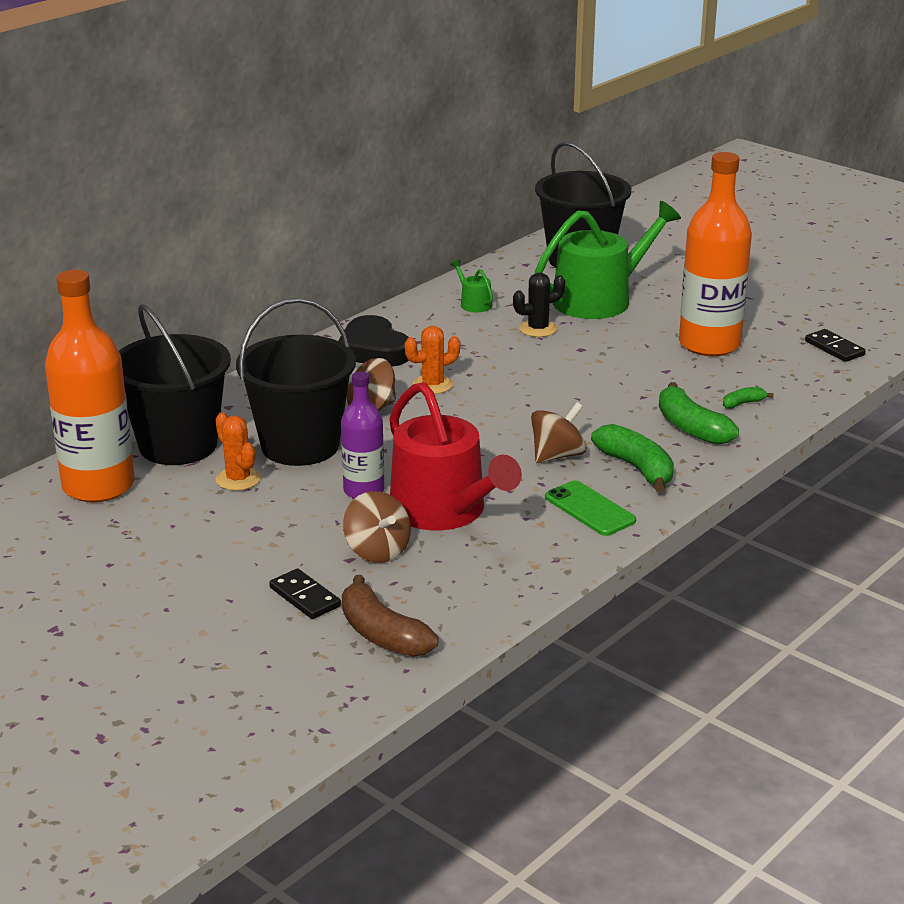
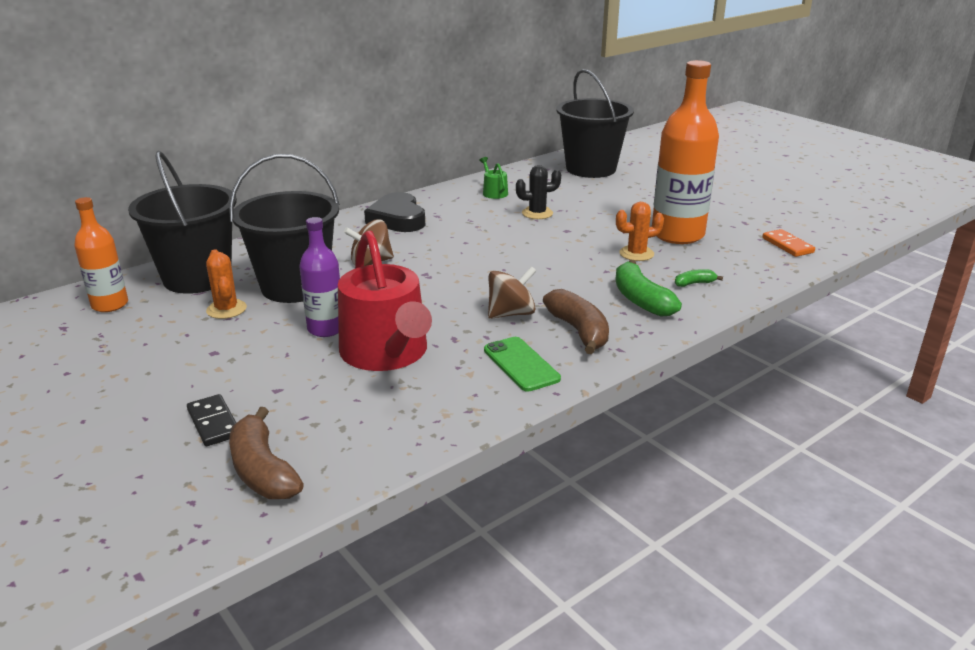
camera: 10 degrees right, 0 degrees up
(98, 486) = (110, 305): orange bottle -> orange bottle, size x0.57
(377, 551) = (306, 384): brown spinning top -> none
(432, 385) = (431, 248): orange cactus -> orange cactus (636, 254)
(600, 299) = (596, 196): green watering can -> none
(636, 468) = (579, 331): green banana -> brown banana
(834, 348) = (787, 245): black domino -> orange domino

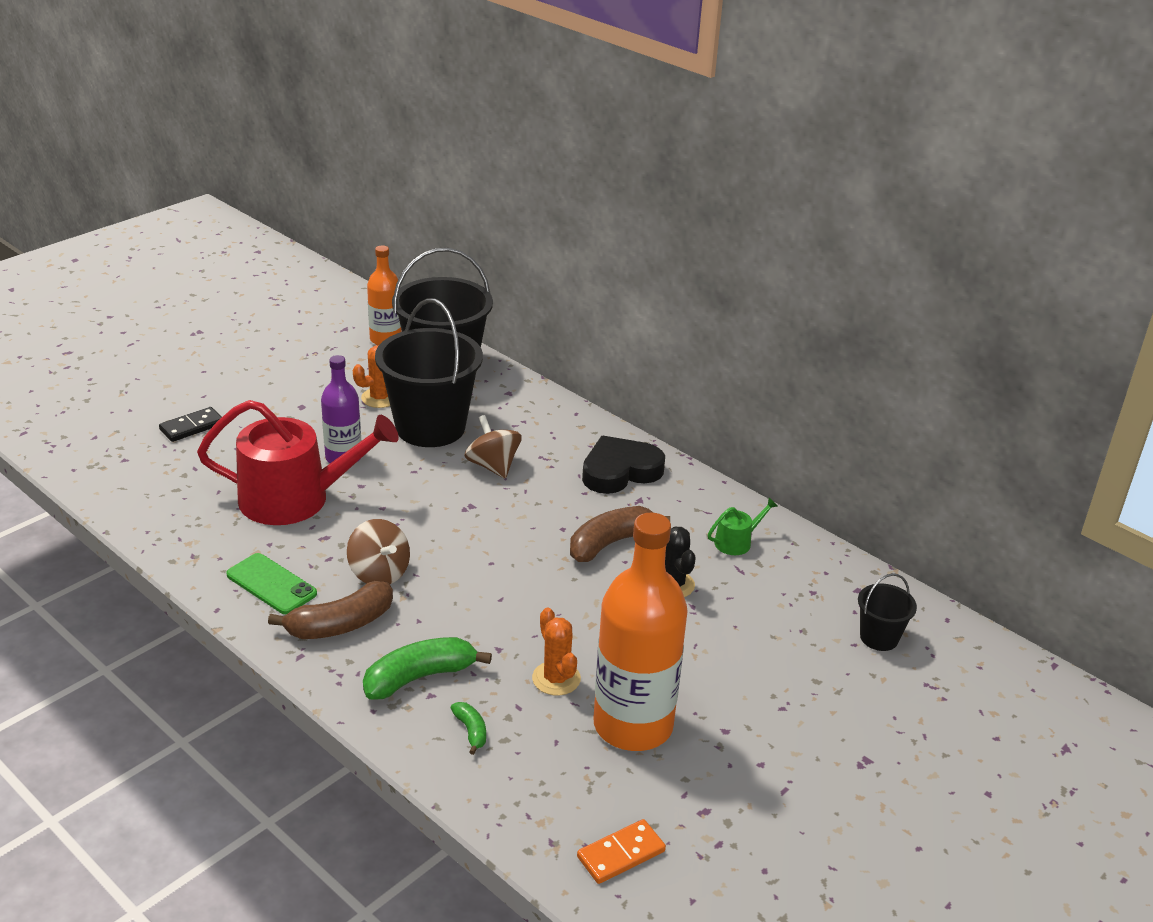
camera: 80 degrees right, 5 degrees up
(262, 470) = (124, 460): brown banana -> brown banana (610, 543)
(387, 353) = (296, 499): red watering can -> red watering can turned 150 degrees counterclockwise
(521, 364) = (271, 584): green phone -> green phone turned 75 degrees clockwise
(591, 169) = (879, 637): black bucket -> black bucket, size x0.46

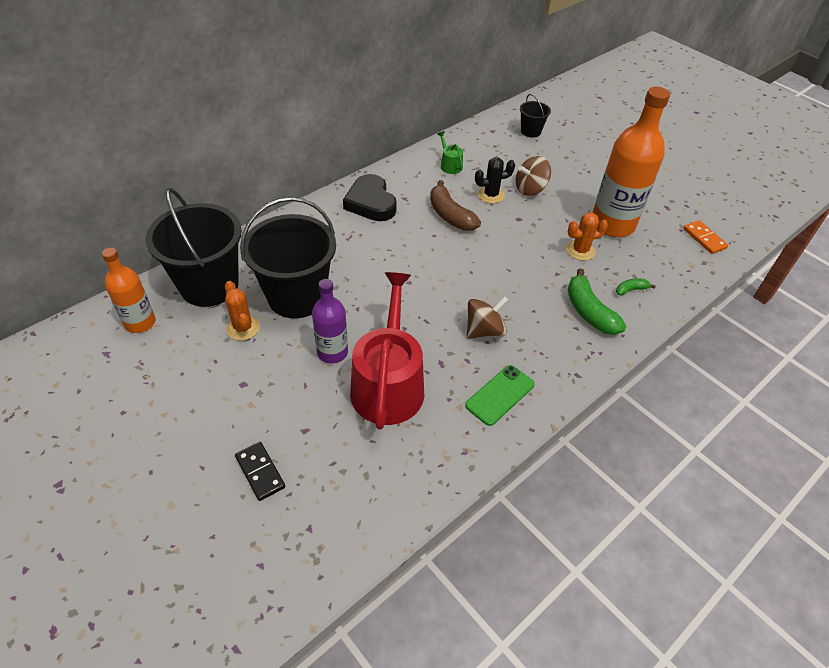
camera: 85 degrees left, 15 degrees up
(341, 624) = (542, 352): brown banana -> none
(493, 466) = (356, 264): brown spinning top -> brown spinning top (530, 189)

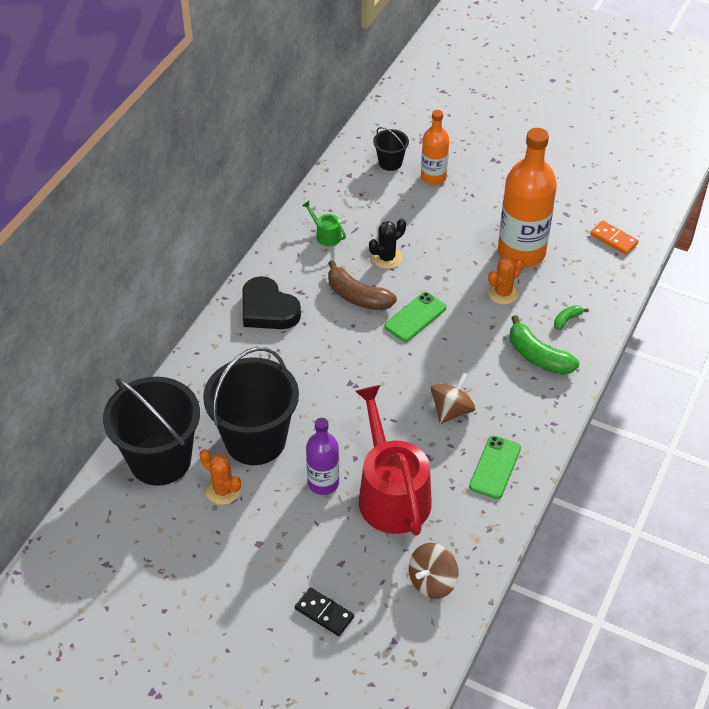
camera: 20 degrees left, 0 degrees up
(140, 323) = (117, 522): orange bottle -> orange bottle (433, 177)
(491, 245) = (415, 317): none -> green phone
(530, 189) = (423, 237): brown spinning top -> brown spinning top (432, 582)

